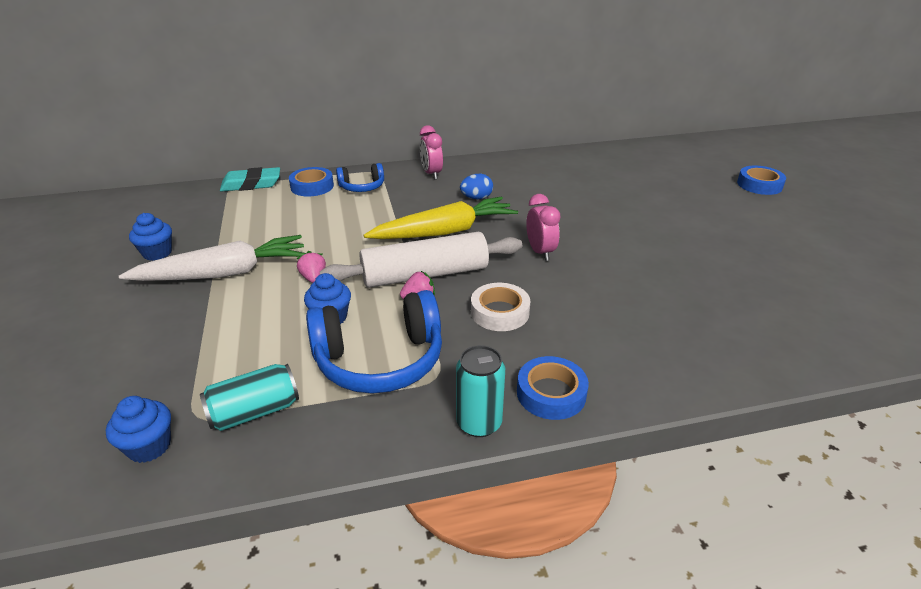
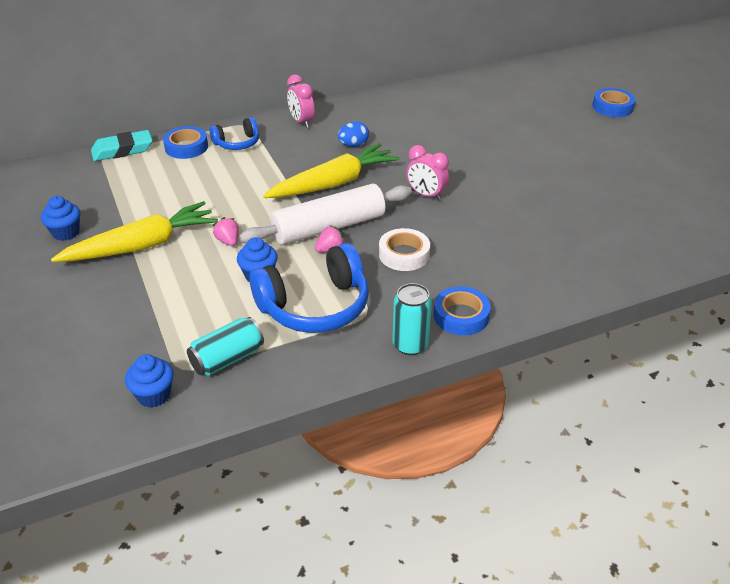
camera: 10 degrees left, 5 degrees up
(224, 273) = (142, 246): white carrot -> yellow carrot
(540, 252) = (426, 195): pink clock -> pink clock turned 150 degrees clockwise

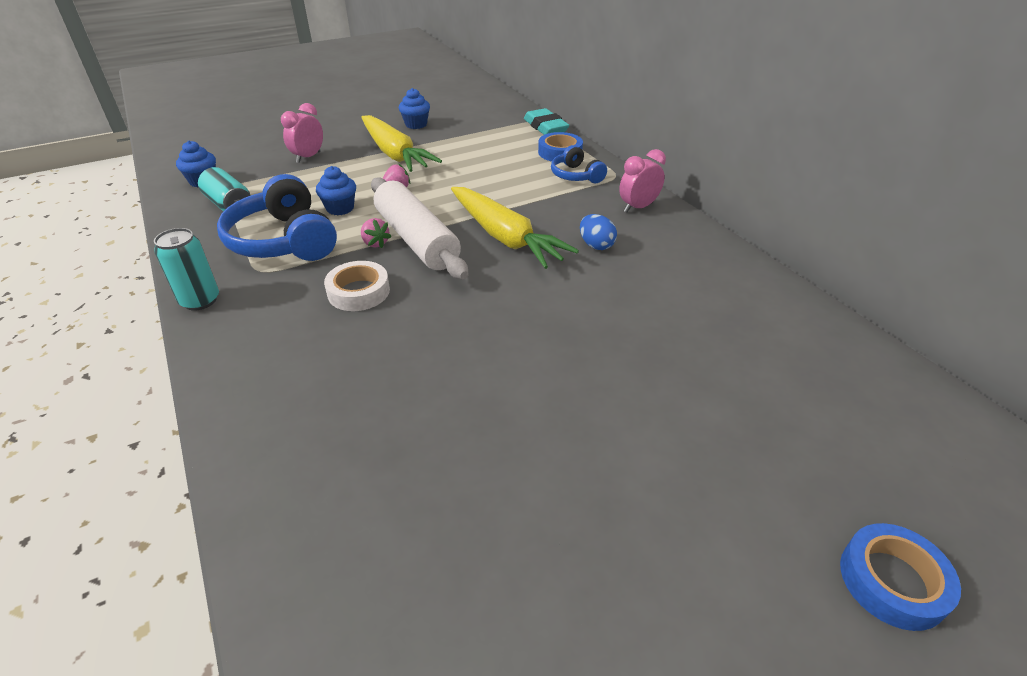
camera: 85 degrees right, 0 degrees up
(426, 195) = (486, 306): pink clock -> pink clock (308, 157)
(461, 316) = (232, 336): blue tape -> none

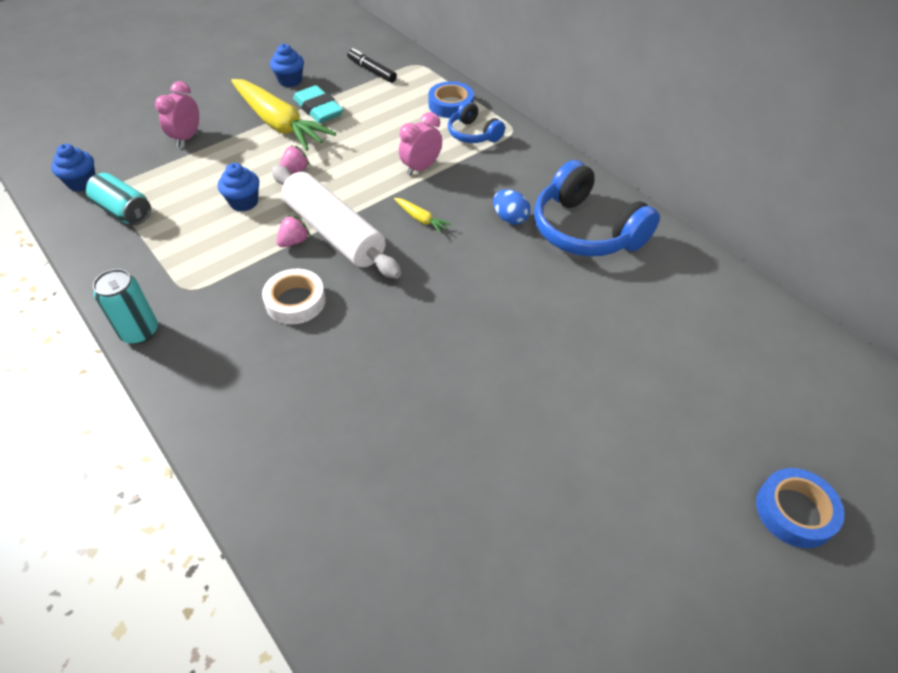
camera: 10 degrees left, 10 degrees up
(284, 241) = (199, 250): blue headphones -> blue headphones (586, 230)
(375, 243) = (294, 241): pink strawberry -> pink strawberry turned 90 degrees counterclockwise
(492, 123) = (372, 71): none -> black marker
(505, 237) = (421, 219): yellow carrot -> yellow carrot, size x0.41
(545, 127) = (428, 72): turquoise eraser -> turquoise eraser (318, 109)
(638, 207) = (541, 168): pink clock -> pink clock (421, 168)

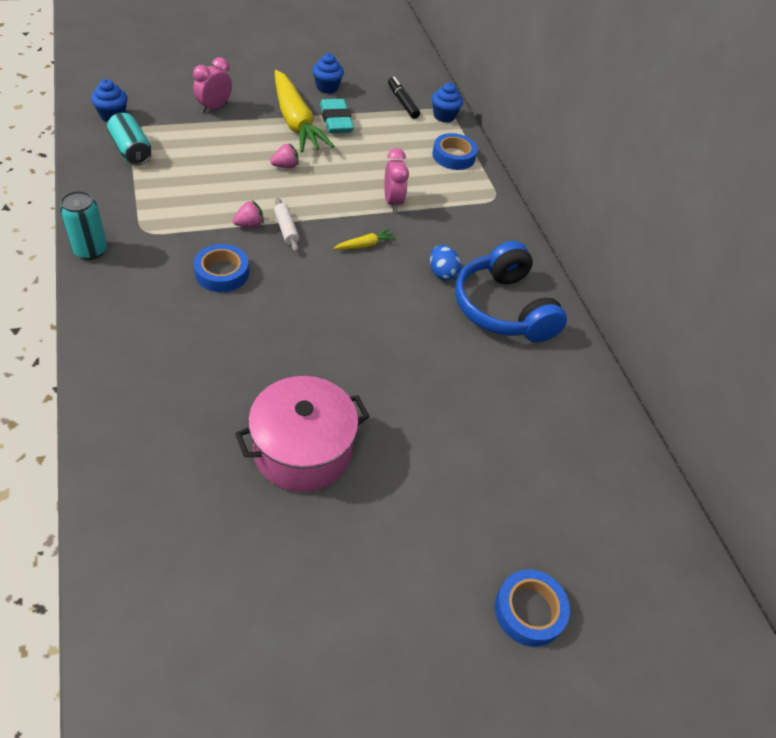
camera: 15 degrees right, 0 degrees up
(244, 202) = (228, 177): blue cupcake -> blue cupcake (444, 116)
(295, 301) = (222, 273): white tape -> blue tape
(334, 232) = (286, 229): white rolling pin -> white rolling pin, size x0.42
(421, 168) = (392, 202): pink clock -> pink clock turned 105 degrees clockwise
(421, 219) = (365, 245): yellow carrot -> yellow carrot turned 90 degrees counterclockwise
(473, 134) = (457, 189): blue headphones -> none
(487, 449) = (302, 450): none -> pink pot

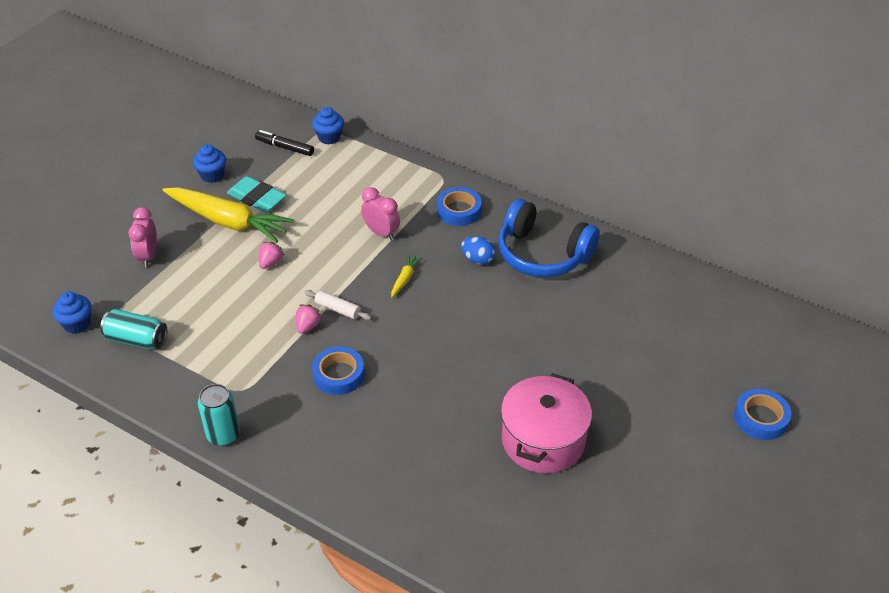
camera: 35 degrees left, 5 degrees down
(453, 156) = (376, 166): blue tape -> blue tape (459, 211)

